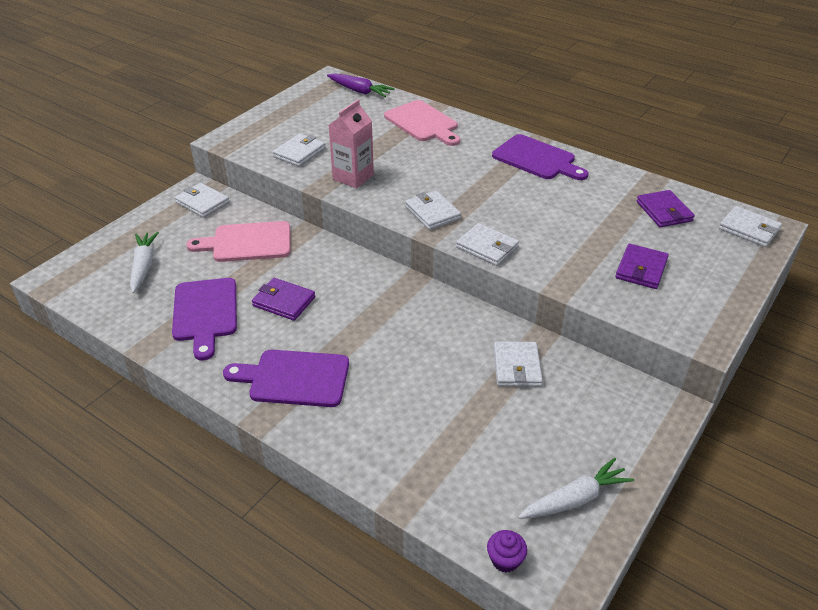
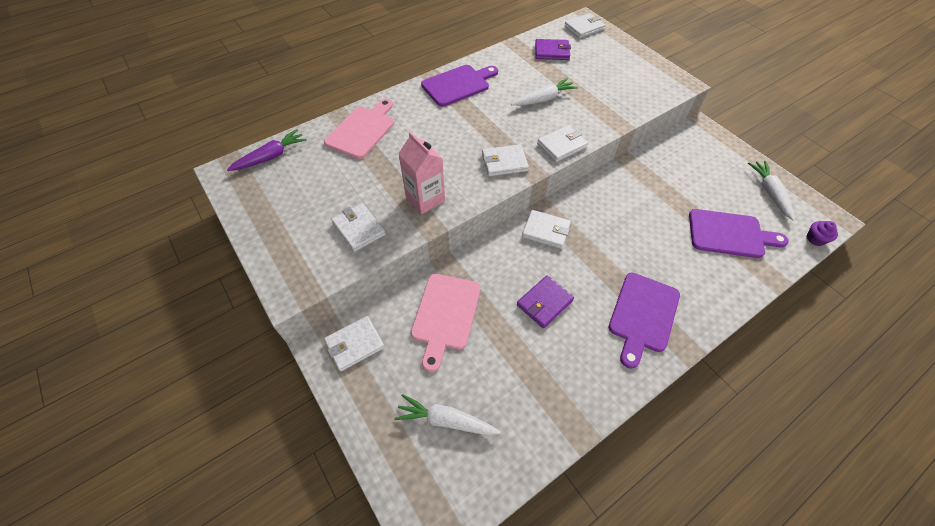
camera: 70 degrees left, 15 degrees up
(205, 313) = (541, 370): purple cutting board -> purple cutting board (729, 234)
(423, 123) = (362, 130): pink cutting board -> pink cutting board turned 45 degrees counterclockwise
(517, 367) = (654, 181): white wallet -> white wallet (546, 231)
(561, 221) = (543, 99): none -> white carrot
(641, 269) = (610, 83): purple wallet -> none

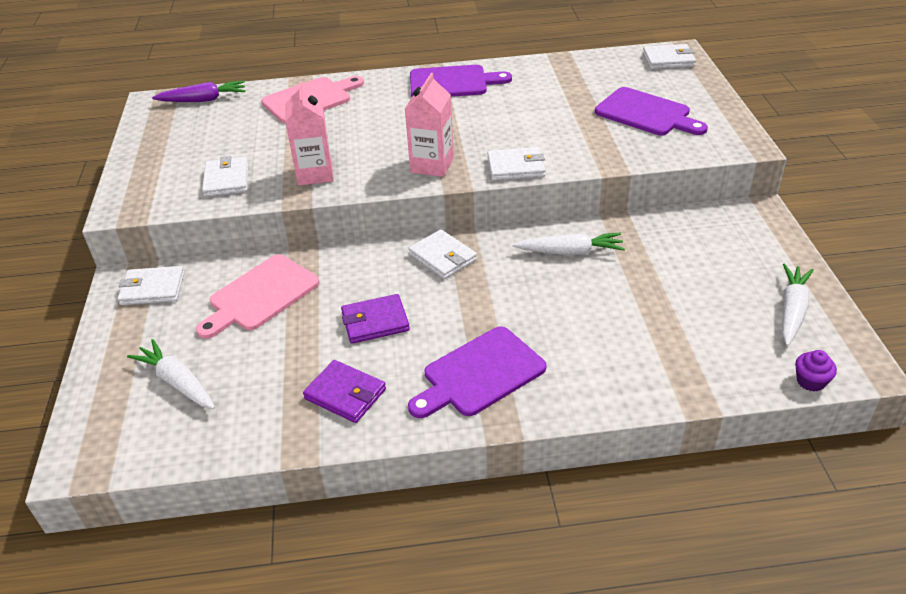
camera: 30 degrees right, 15 degrees down
(504, 162) = (432, 165): white wallet -> pink carton
(543, 99) = (540, 118): white carrot -> white carrot (570, 252)
(552, 52) = (599, 75): purple wallet -> purple wallet (345, 394)
(729, 234) = (682, 335): purple cutting board -> purple cutting board (646, 113)

